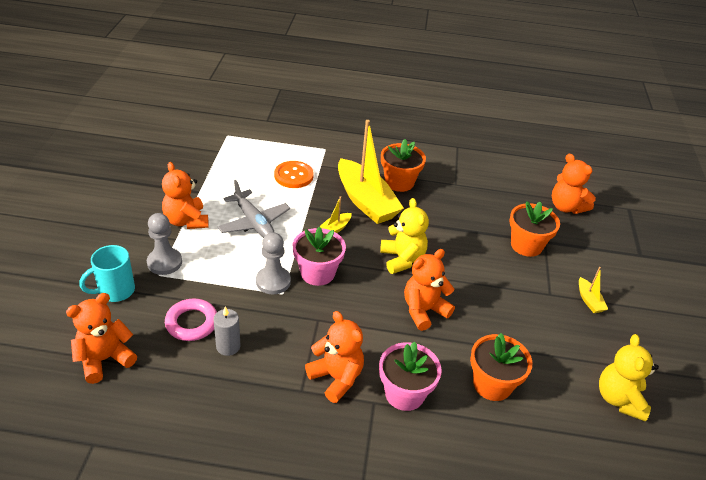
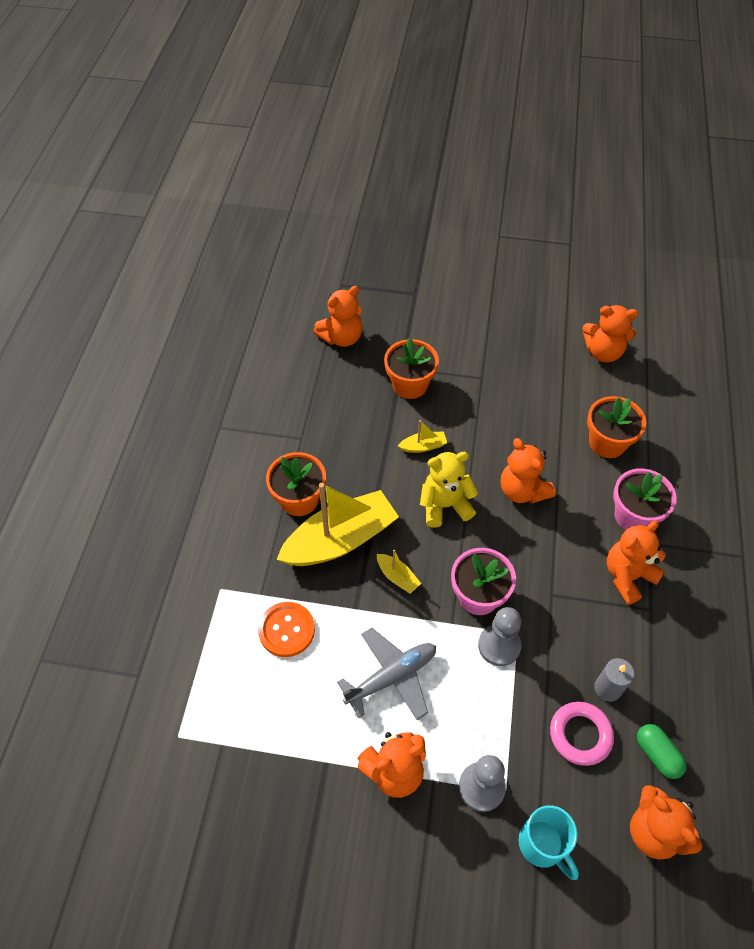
camera: 85 degrees left, 15 degrees up
(165, 372) = (657, 754): none -> green capsule
(589, 300) = (486, 348): yellow boat -> yellow boat (423, 446)
(619, 399) = (603, 352): yellow teddy bear -> orange teddy bear

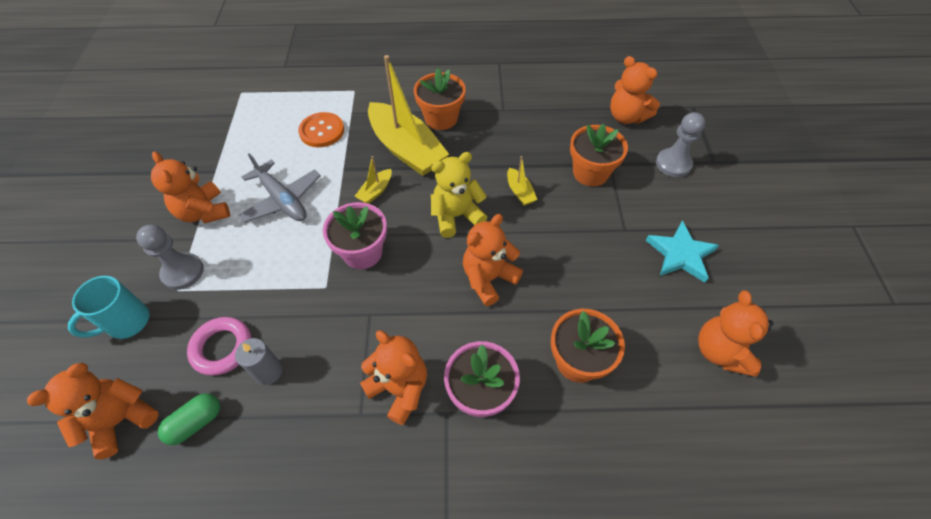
camera: 80 degrees right, 0 degrees up
(445, 505) = (456, 216): yellow teddy bear -> yellow teddy bear turned 90 degrees counterclockwise
(499, 646) = (312, 273): grey pawn -> grey pawn (673, 164)
(513, 348) = (680, 254): none -> turquoise star

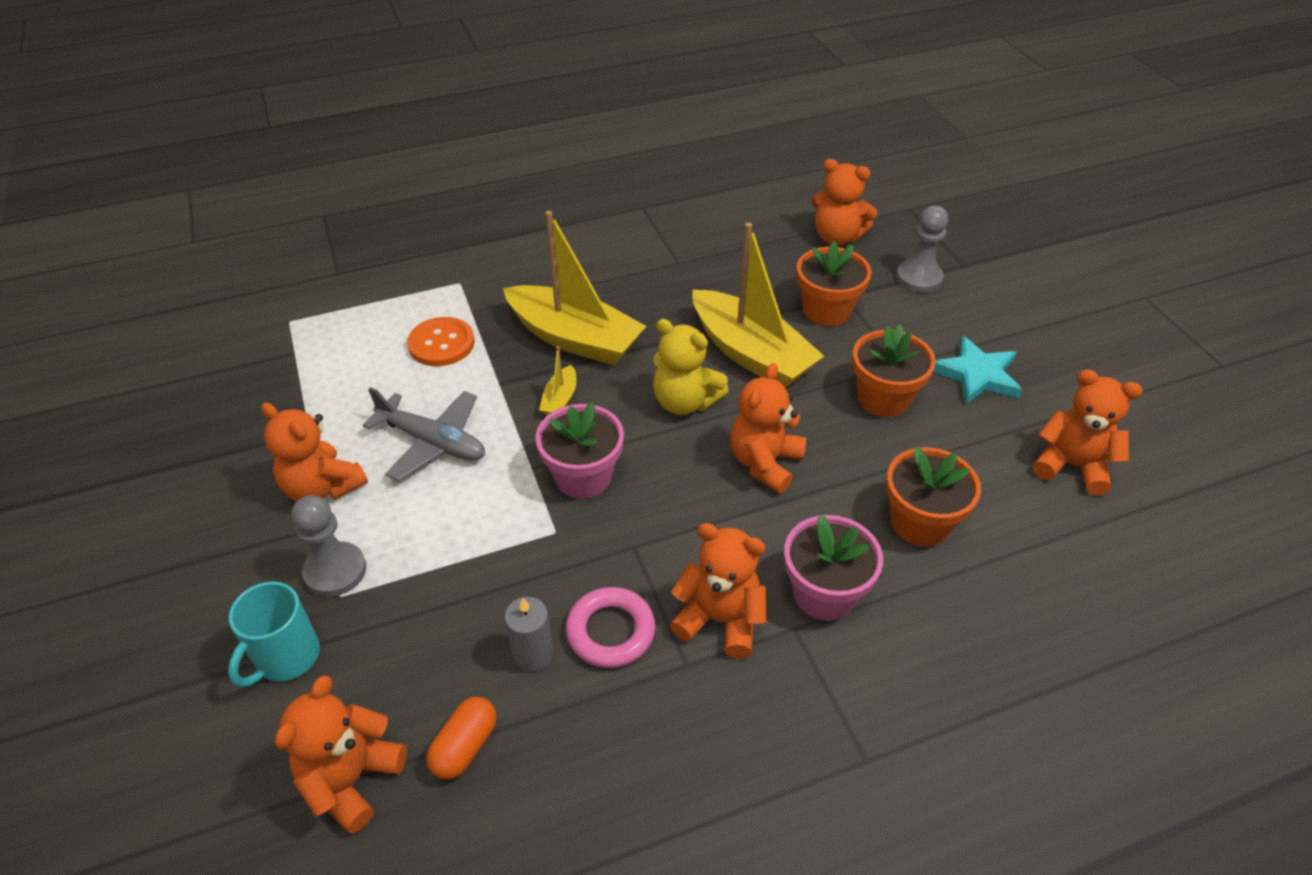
camera: 20 degrees left, 10 degrees down
(196, 422) = (465, 746): green capsule -> orange capsule
(222, 348) = (450, 646): pink ring -> pink ring (610, 631)
(441, 118) = (601, 291): orange flower pot -> orange flower pot (883, 398)
(456, 216) = (685, 402): yellow teddy bear -> yellow teddy bear turned 105 degrees counterclockwise
(520, 192) = (751, 353): yellow boat -> yellow boat, size x2.38
(720, 351) = (1071, 465): orange teddy bear -> orange teddy bear turned 135 degrees clockwise

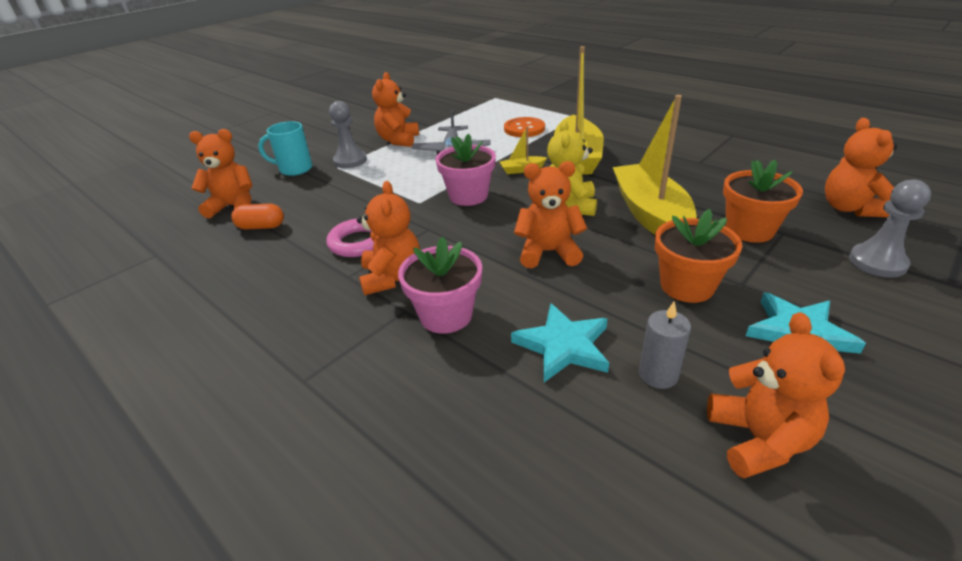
camera: 65 degrees right, 10 degrees down
(533, 654) = (328, 225): grey candle -> grey candle (658, 374)
(751, 353) = (650, 214): yellow boat -> yellow boat turned 150 degrees clockwise
(920, 522) = (563, 346): orange flower pot -> turquoise star

